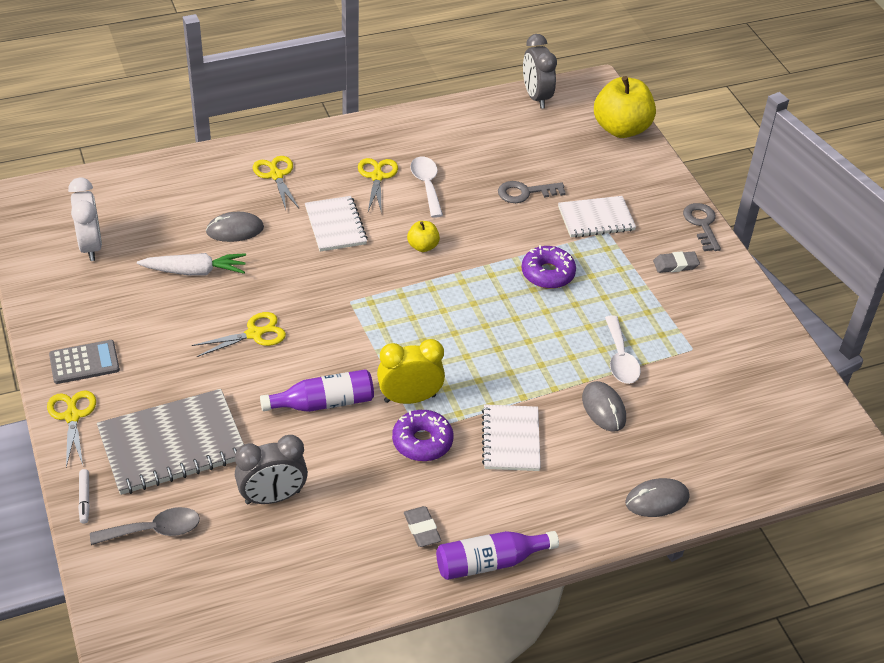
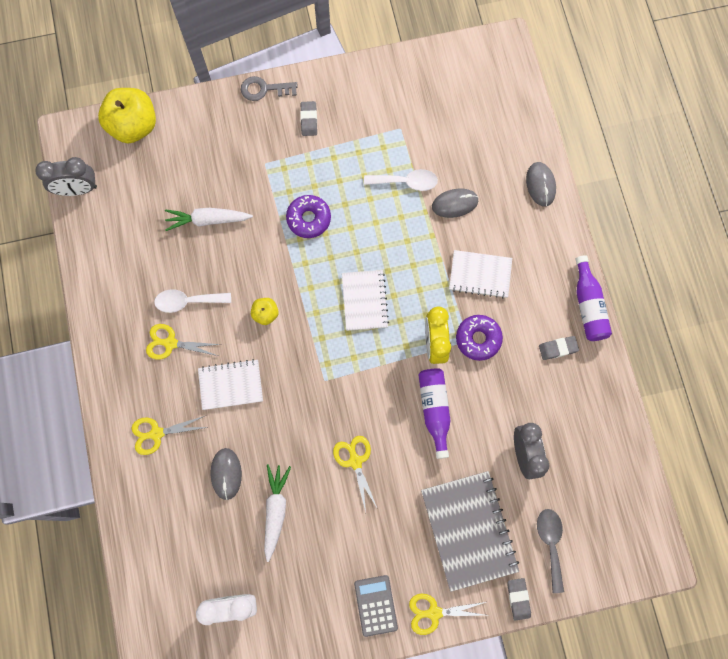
camera: 80 degrees left, 30 degrees up
(84, 499) = (518, 599): white marker -> grey eraser
(525, 193) = (208, 220): grey key -> white carrot
(596, 219) = (248, 169): white notebook -> white notebook (364, 301)

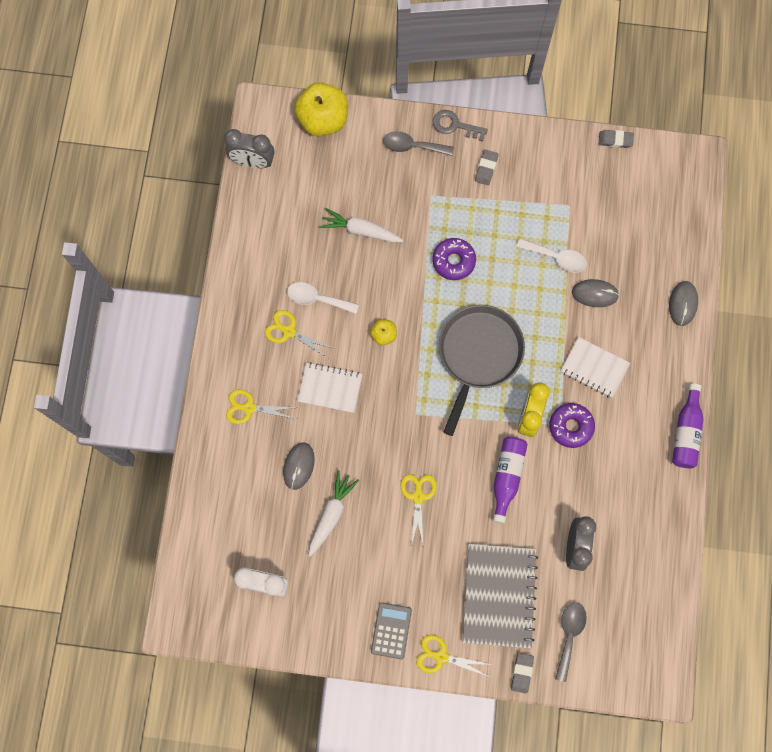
camera: 20 degrees right, 0 degrees up
(230, 122) = (412, 146): none -> grey spoon
(364, 301) = (478, 354): white notebook -> grey pan
(558, 348) = (642, 461): grey eraser -> grey eraser (615, 140)

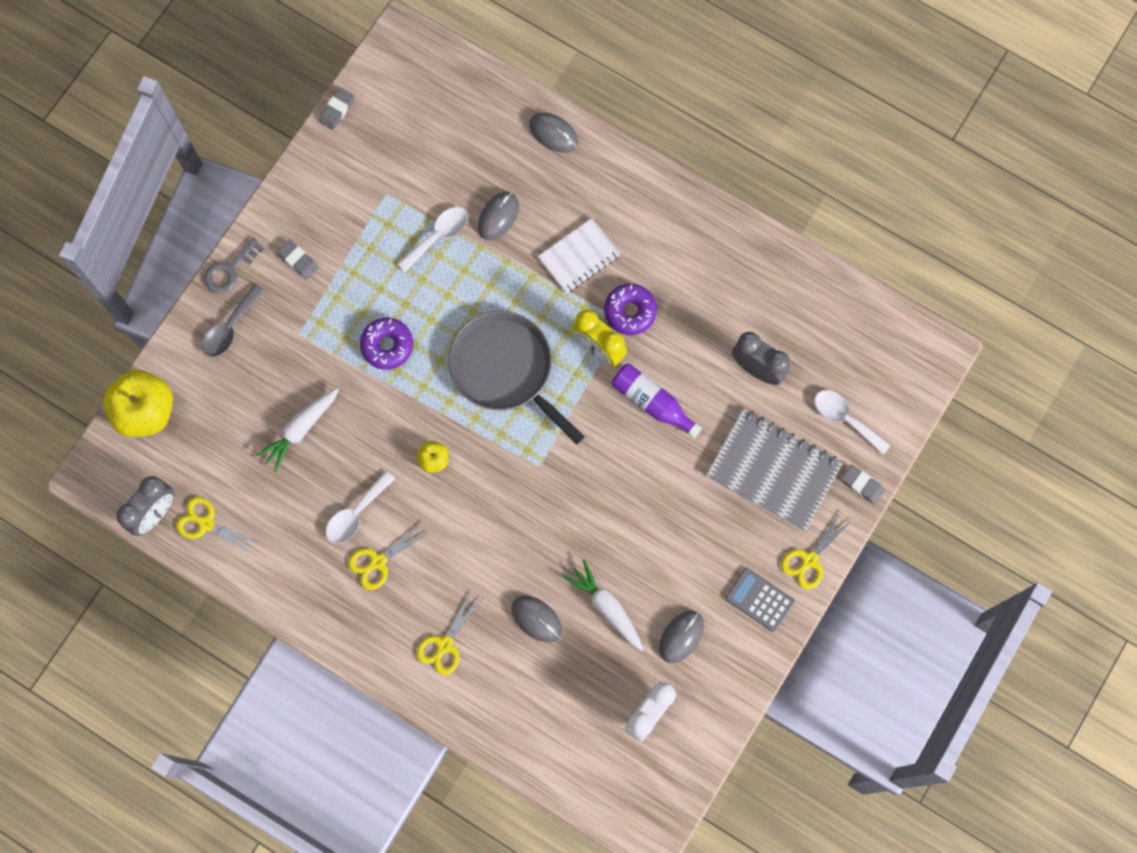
camera: 65 degrees left, 0 degrees up
(330, 388) = (465, 545): white notebook -> none
(334, 582) = (681, 637): none -> grey mouse
(418, 496) = (630, 505): yellow scissors -> yellow scissors (206, 523)
(569, 635) = (845, 419): grey spoon -> white spoon
(686, 432) = (691, 199): purple bottle -> none

